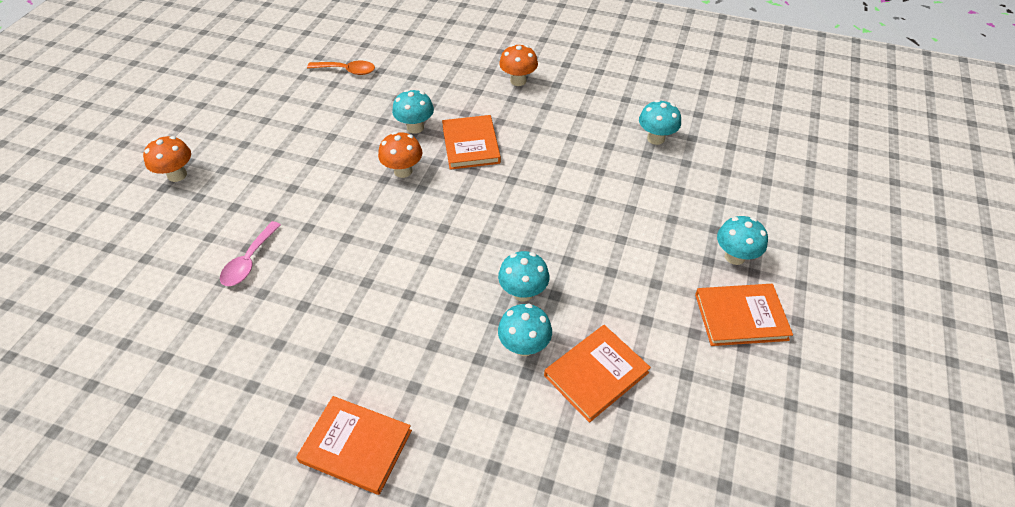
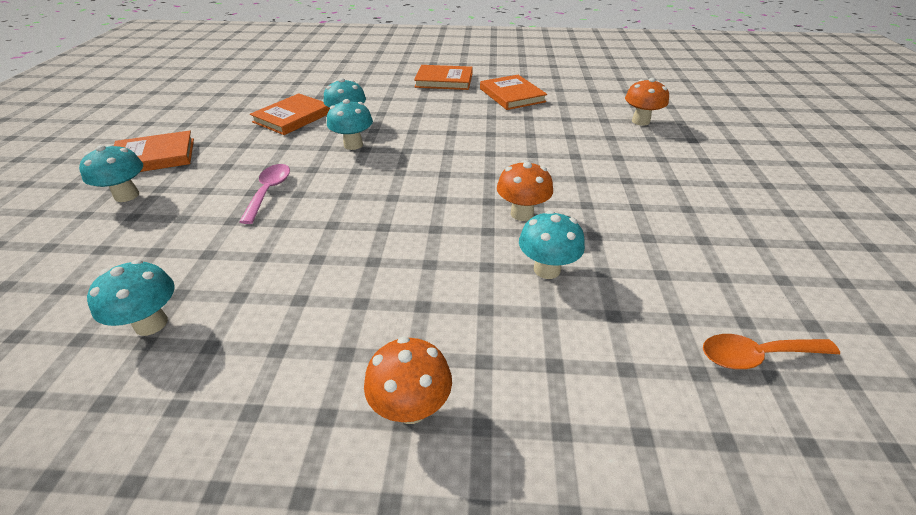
camera: 165 degrees right, 10 degrees down
(177, 175) = (755, 172): orange mushroom -> orange mushroom (640, 121)
(249, 261) = (598, 131): pink spoon -> pink spoon (269, 192)
(471, 145) = (453, 259): orange book -> orange book (512, 95)

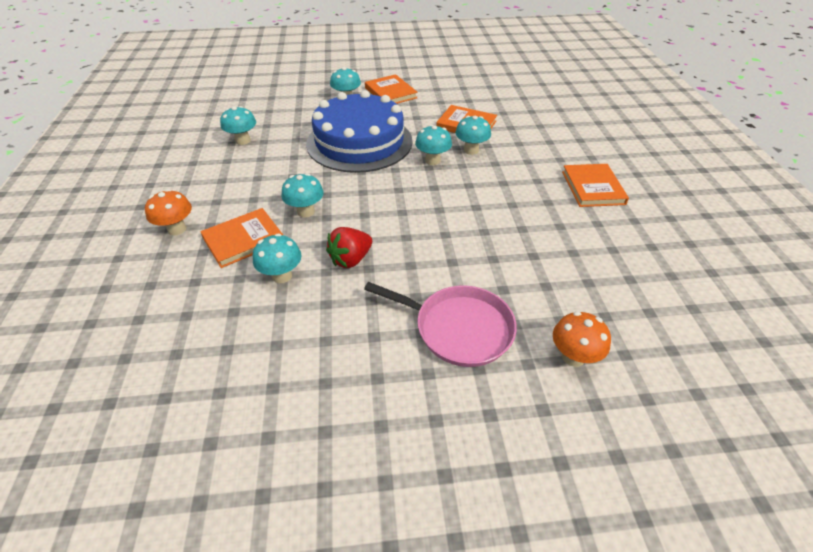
camera: 80 degrees right, 5 degrees up
(269, 192) = (359, 142): pink spoon -> blue cake
(416, 246) = (306, 212): none -> turquoise mushroom
(512, 95) = (584, 239): orange book -> orange book (243, 240)
(522, 214) = (350, 259): orange mushroom -> red strawberry
(619, 161) = (459, 328): none -> pink pan
(756, 355) = (184, 391): orange spoon -> none

